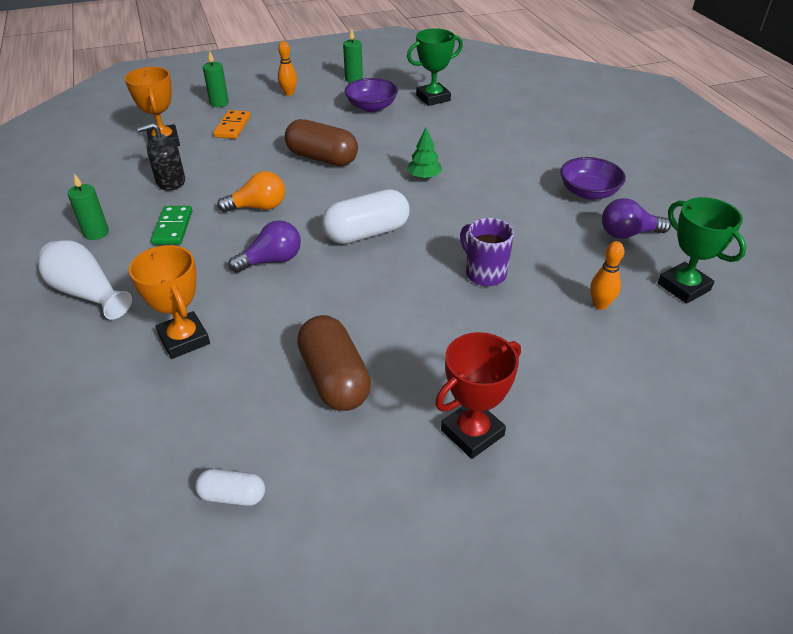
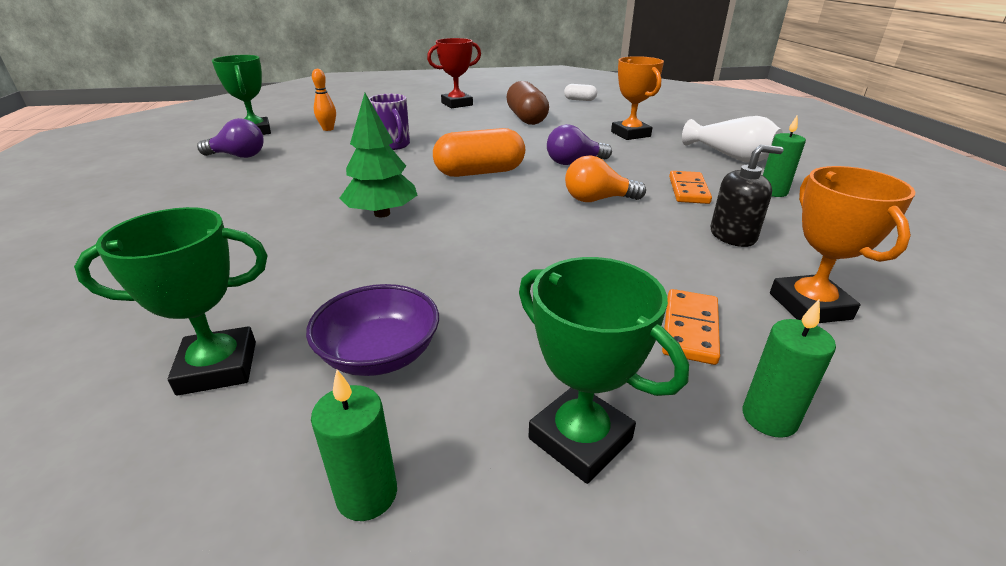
camera: 170 degrees left, 10 degrees down
(173, 227) = (688, 190): green domino -> orange domino
(289, 93) = (580, 439): orange bowling pin -> green trophy
(322, 158) = (513, 249): brown capsule -> none
(366, 233) = (480, 172): white capsule -> orange capsule
(424, 177) = (382, 213): green tree -> green tree, size x1.59
(588, 192) = (214, 185): purple bowl -> none

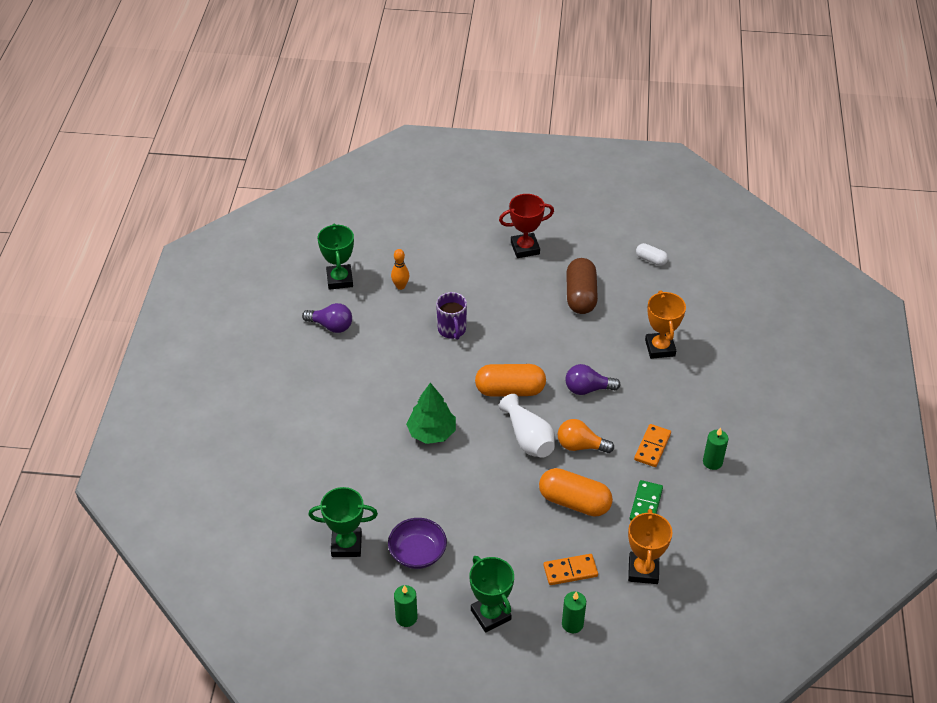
camera: 15 degrees right, 15 degrees up
(629, 247) = (574, 502): none -> orange capsule
(690, 329) = (570, 571): orange domino -> orange domino turned 45 degrees clockwise
(730, 156) = (719, 405): white vase -> white vase (528, 438)
(733, 236) = (646, 504): black soap dispenser -> green domino

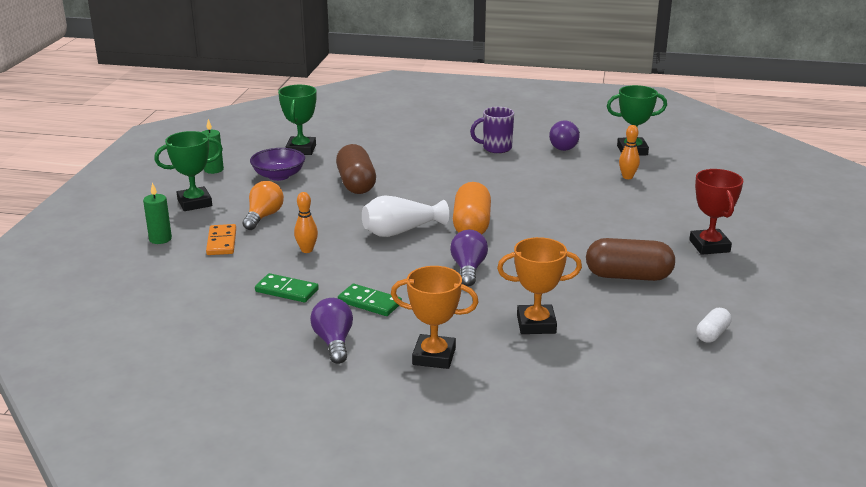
camera: 95 degrees right, 20 degrees down
(432, 432) = (419, 185): green tree -> none
(432, 483) = (356, 184): none -> brown capsule
(452, 330) = (563, 200): purple mug -> purple mug (496, 148)
(574, 502) = (307, 250): orange capsule -> orange bowling pin
(580, 446) = (383, 259): orange light bulb -> orange light bulb (263, 216)
(643, 570) = (200, 281): orange trophy -> orange trophy (434, 356)
(652, 447) = (369, 303): orange domino -> green domino
(712, 462) = (334, 342): green candle -> purple light bulb

